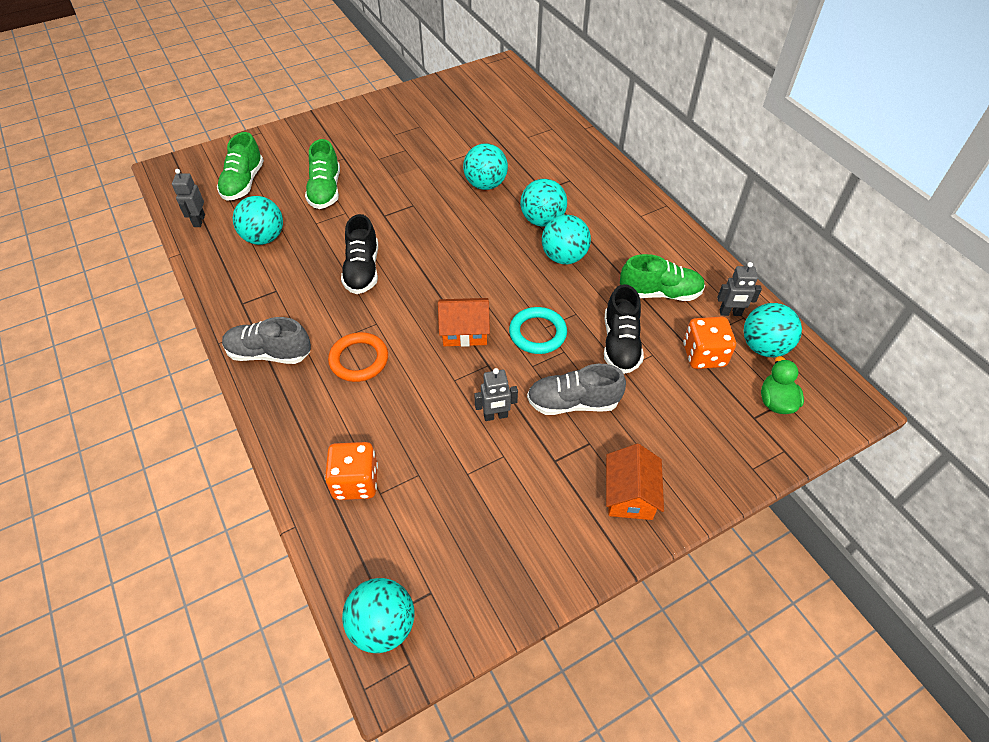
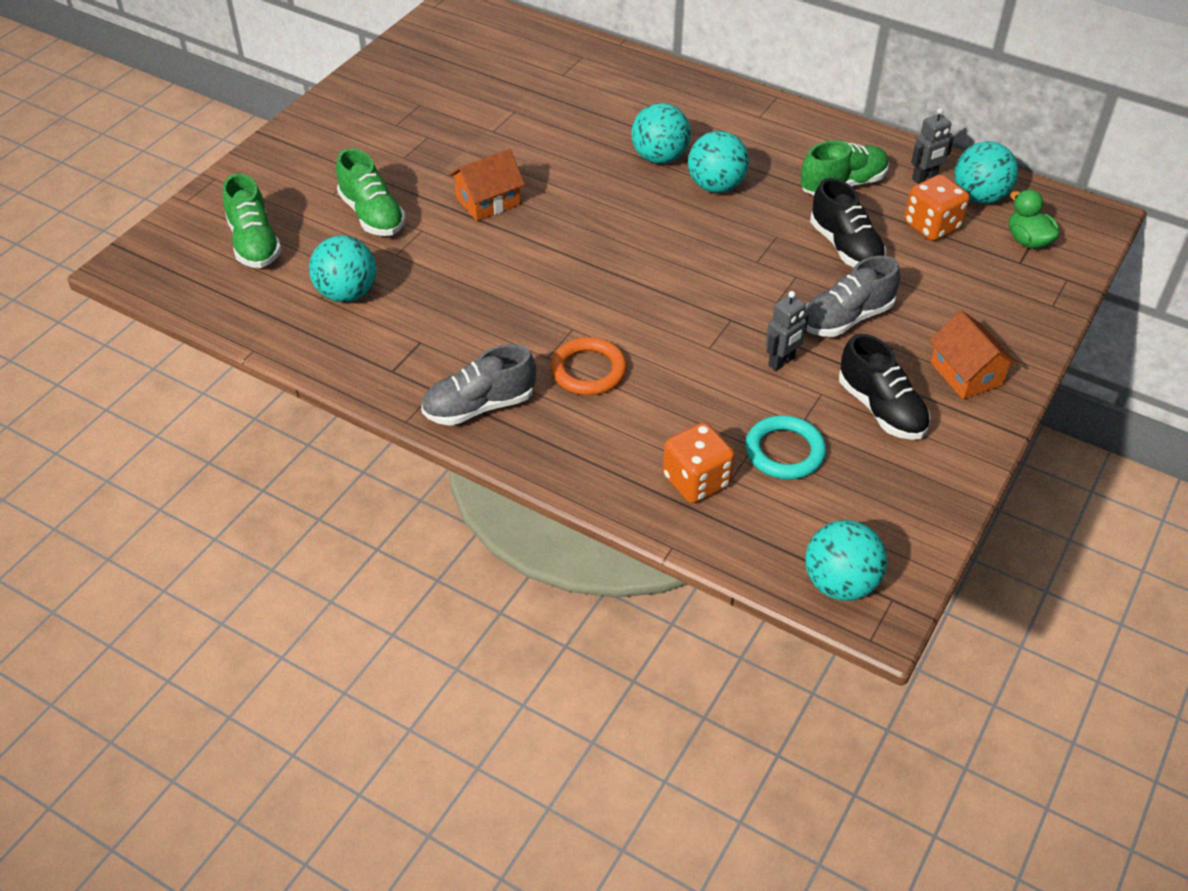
camera: 30 degrees left, 5 degrees down
(199, 221) = (239, 306): grey robot -> none
(362, 270) = (503, 282): black shoe -> black shoe (881, 409)
(464, 331) = (677, 298): orange house -> orange house (488, 201)
(485, 184) = (561, 142): turquoise ball -> none
(537, 333) = (754, 269): turquoise ring -> turquoise ring (784, 451)

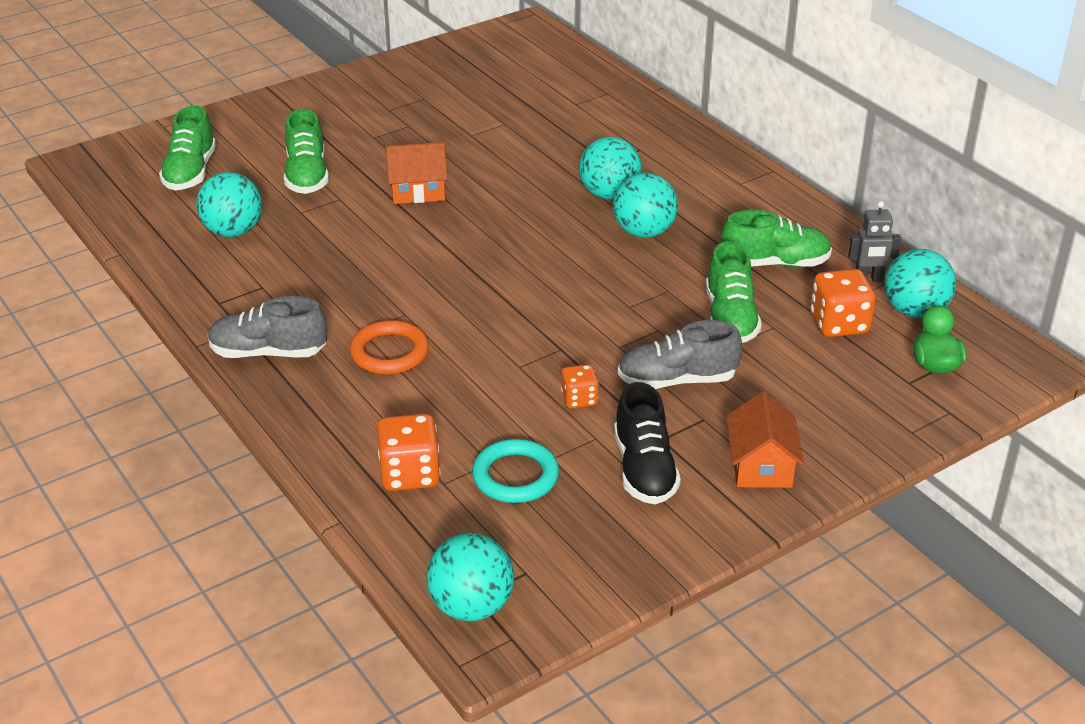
camera: 25 degrees right, 10 degrees down
(781, 362) = (579, 399): grey robot -> orange dice
(845, 247) = (730, 318): black shoe -> green shoe

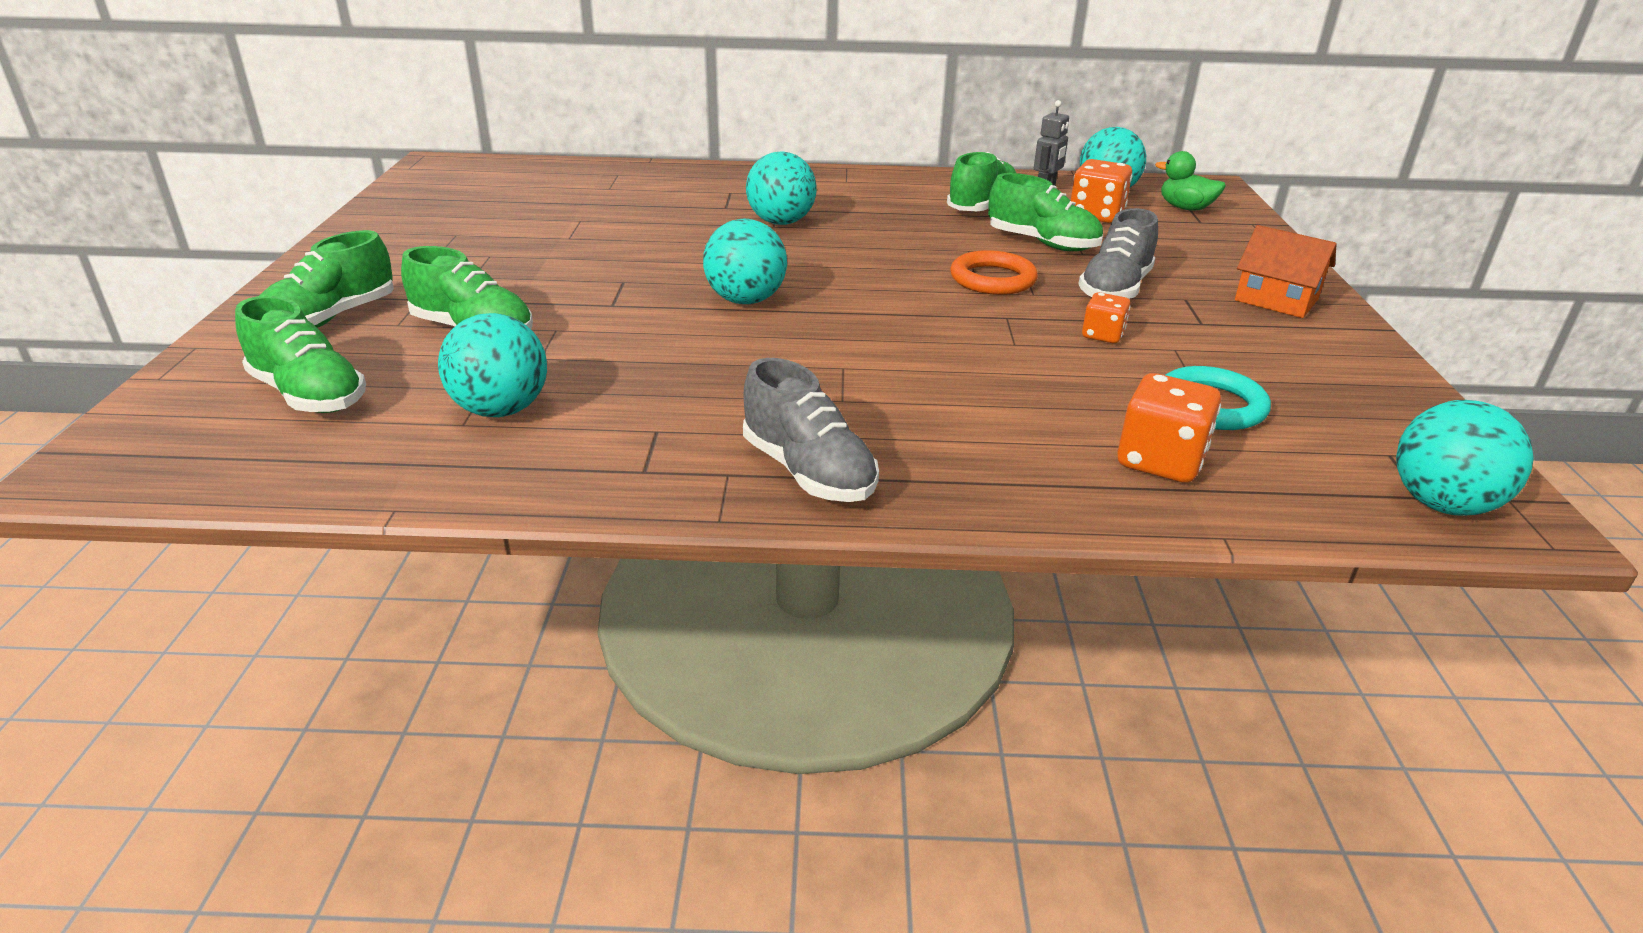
camera: 55 degrees left, 5 degrees down
(268, 352) = (808, 472): grey shoe -> grey shoe turned 75 degrees counterclockwise
(271, 129) = (331, 319): none -> green shoe
(389, 352) = (907, 398): orange ring -> orange ring (992, 279)
(417, 190) = (619, 289): orange house -> none
(644, 232) = (863, 230): turquoise ball -> turquoise ball (746, 300)
(644, 469) = (1246, 345): black shoe -> none

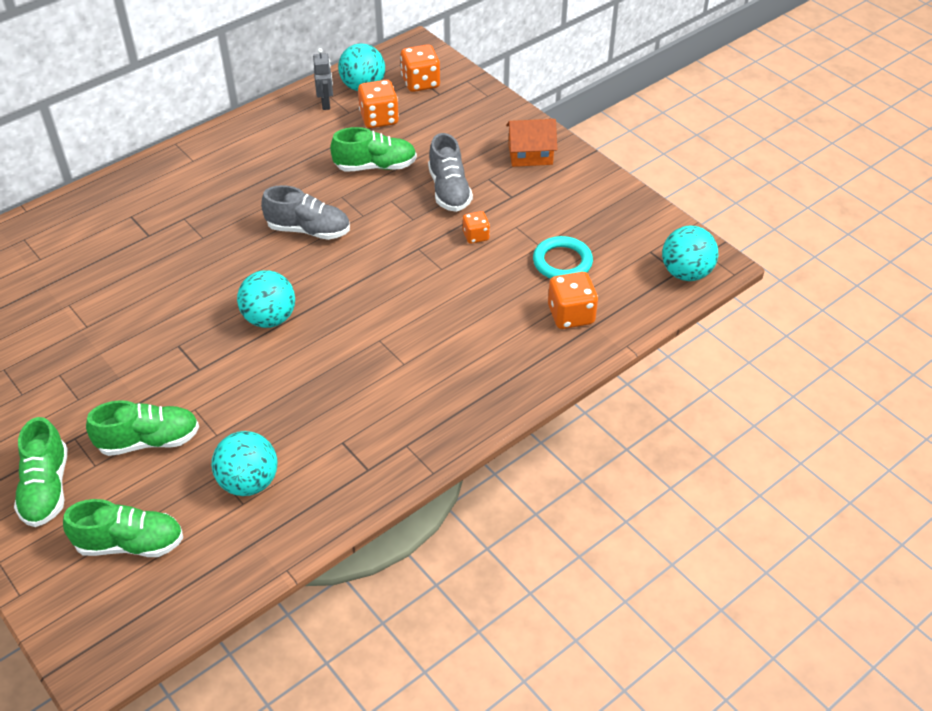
camera: 40 degrees left, 15 degrees up
(781, 222) = (203, 231): turquoise ball -> none
(808, 472) = (438, 420): grey shoe -> grey shoe (308, 230)
(982, 206) = (306, 145): green shoe -> none
(992, 279) = (381, 218): orange ring -> none
(1185, 208) = (420, 83): green duck -> orange dice

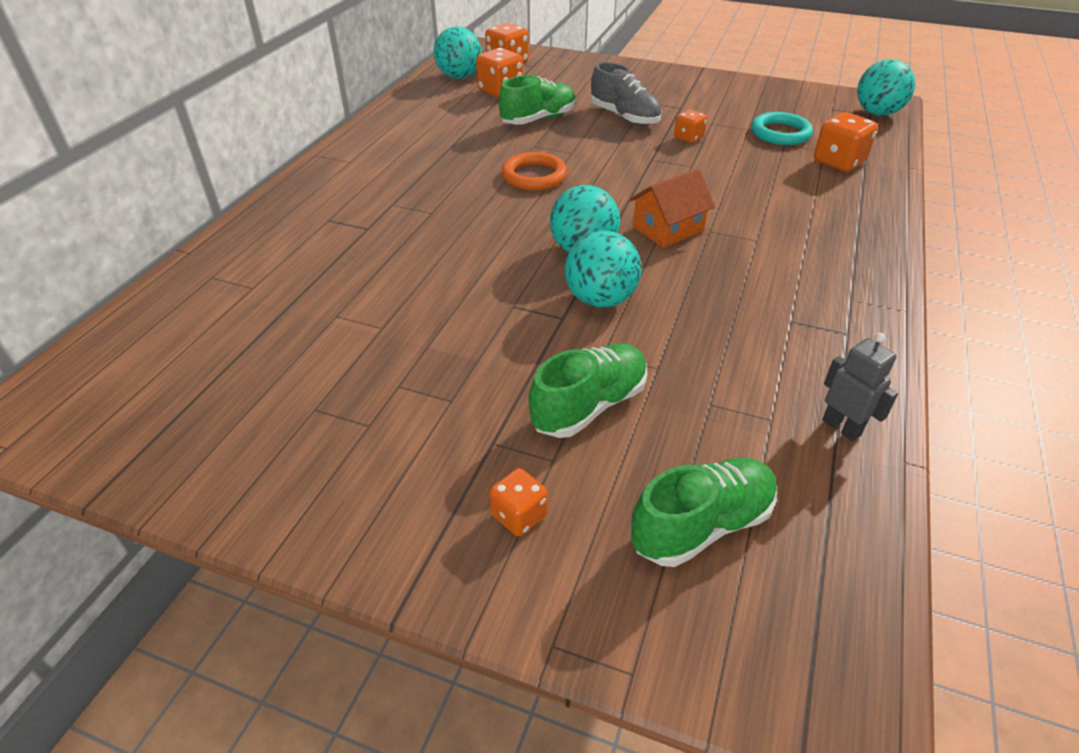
camera: 30 degrees left, 5 degrees down
(46, 488) = (519, 515): green shoe -> orange dice
(249, 482) = (750, 396): turquoise ball -> turquoise ball (600, 299)
(308, 230) = (534, 176): grey shoe -> orange ring
(326, 104) = (439, 94): grey robot -> grey robot (841, 427)
(530, 155) = (658, 81): orange house -> orange house (668, 229)

